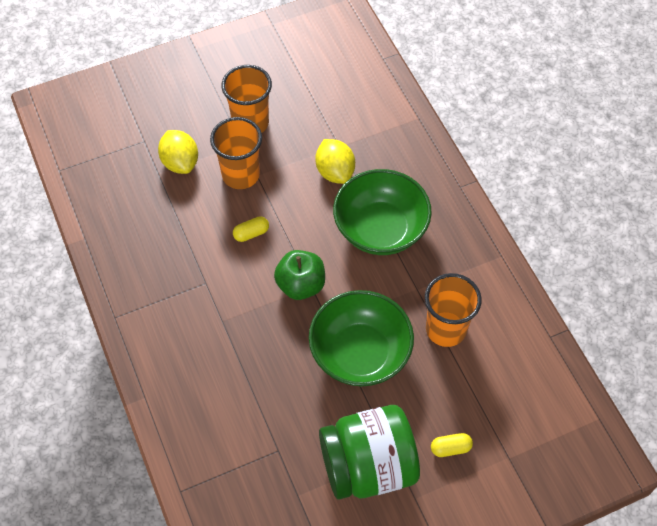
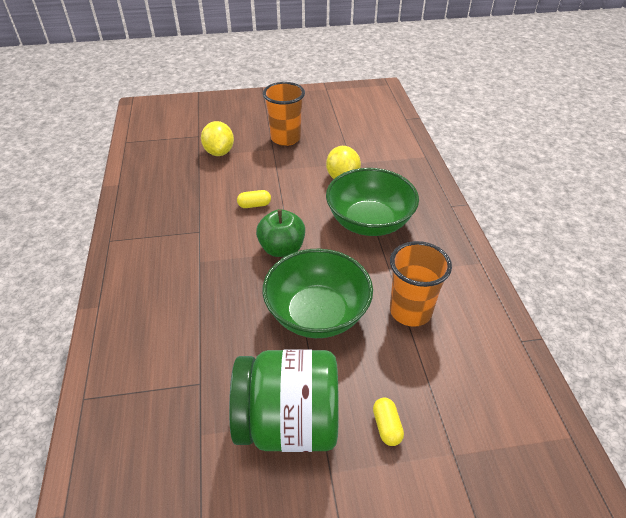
camera: 15 degrees right, 15 degrees down
(241, 175) = (263, 167): orange cup -> none
(450, 448) = (387, 426): yellow capsule -> yellow capsule turned 75 degrees clockwise

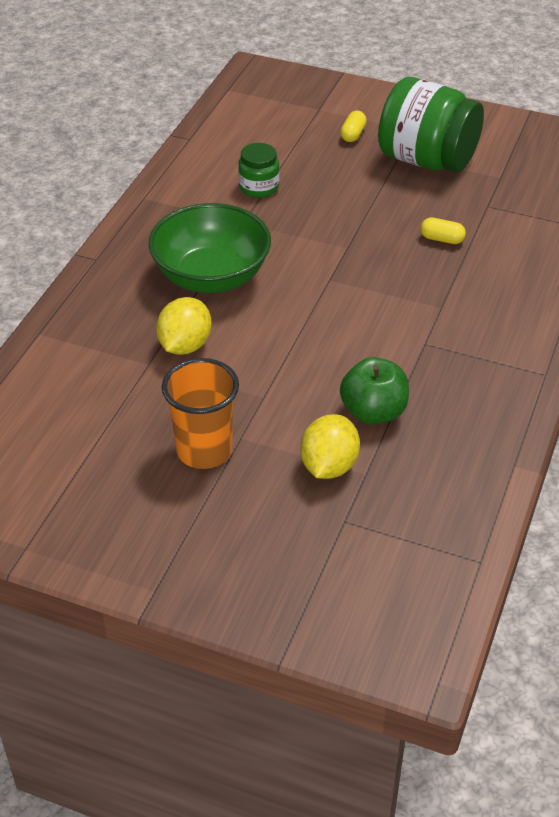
camera: 150 degrees left, 0 degrees up
(254, 205) = (333, 351): yellow capsule -> yellow capsule (442, 239)
(282, 249) = (338, 285): green apple -> green apple (373, 412)
(317, 314) = (347, 215): green bowl -> none
(410, 311) = (259, 187): orange cup -> green jar

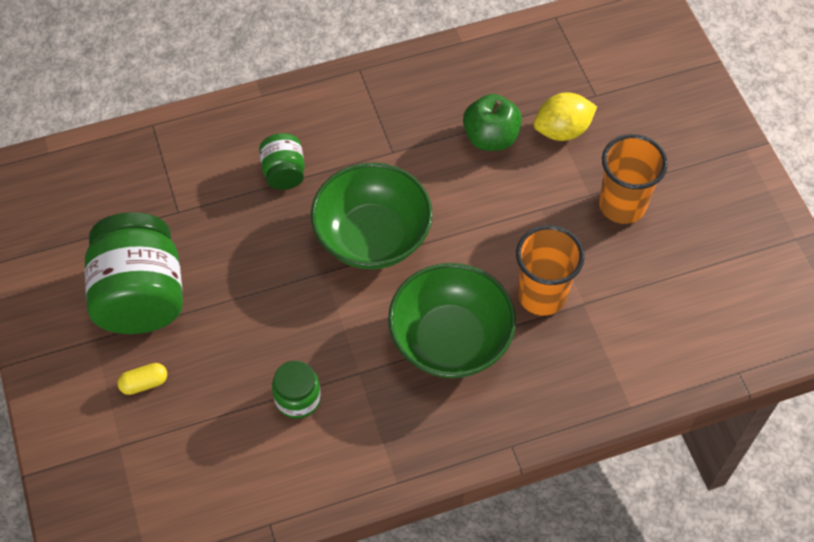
camera: 130 degrees left, 15 degrees up
(185, 345) = (542, 295): yellow lemon -> orange cup
(350, 287) = (372, 237): none -> green bowl
(442, 239) = (254, 215): yellow capsule -> none
(468, 273) = (284, 173): none -> green jar

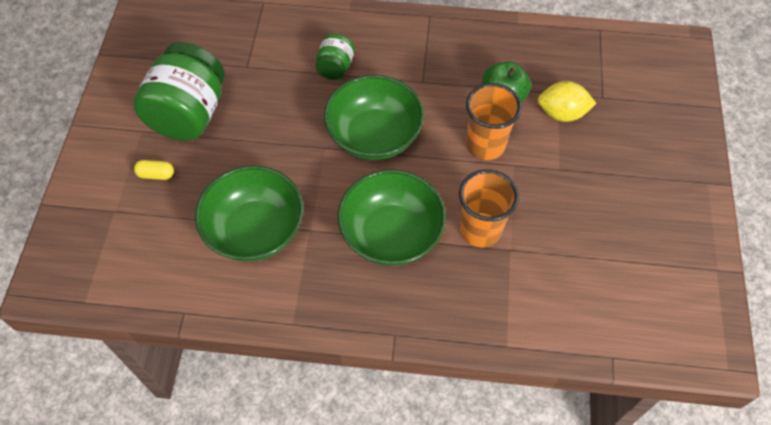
camera: 25 degrees right, 0 degrees up
(298, 398) = (255, 230): green jar -> green bowl
(622, 205) = (581, 187): orange cup -> orange cup (485, 145)

